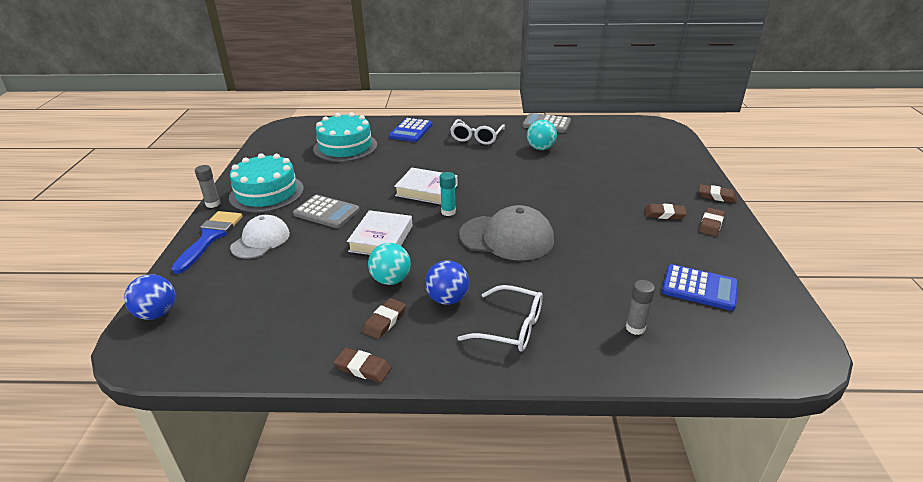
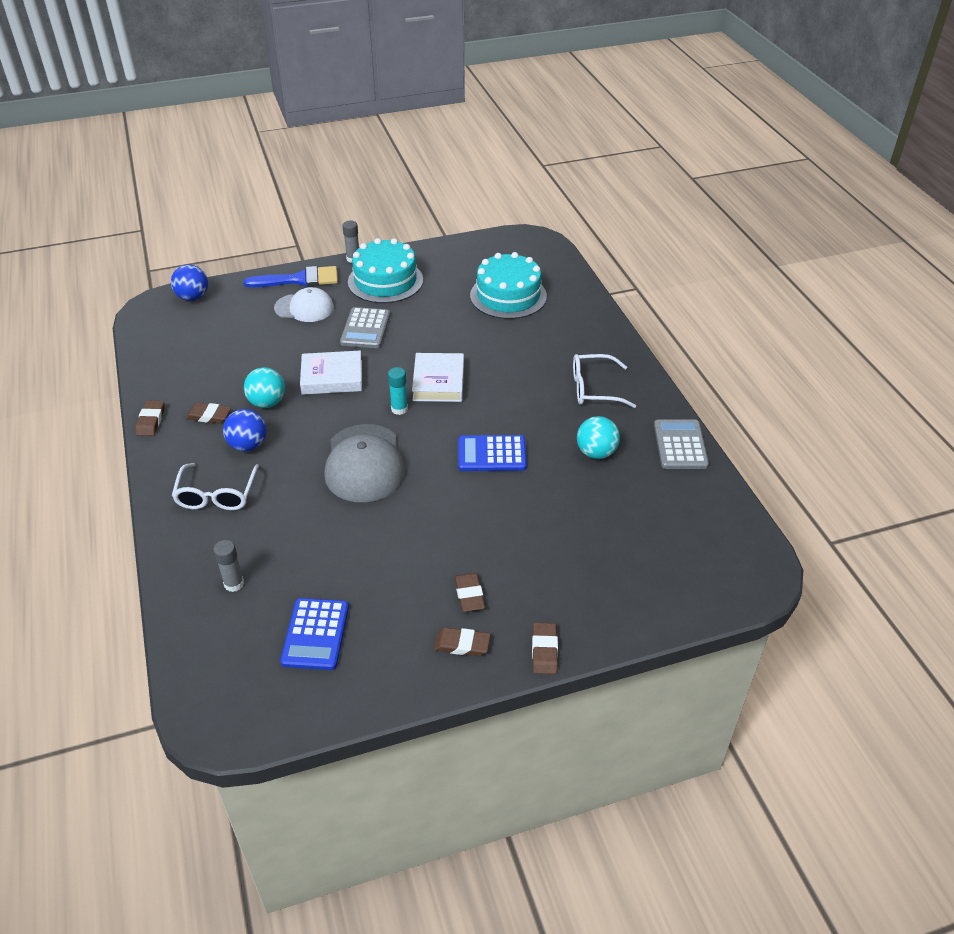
camera: 70 degrees right, 10 degrees up
(411, 131) = (579, 331): blue calculator -> blue calculator (492, 454)

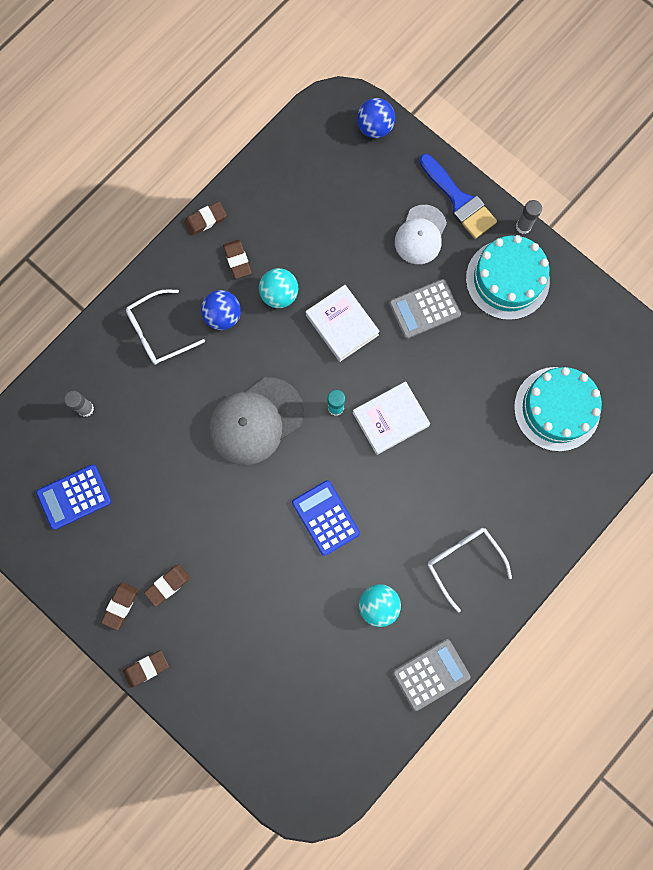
camera: 60 degrees right, 35 degrees up
(304, 308) = (420, 235): white cap -> white cap turned 45 degrees clockwise
(462, 644) = (120, 606): brown eraser -> brown eraser turned 45 degrees clockwise

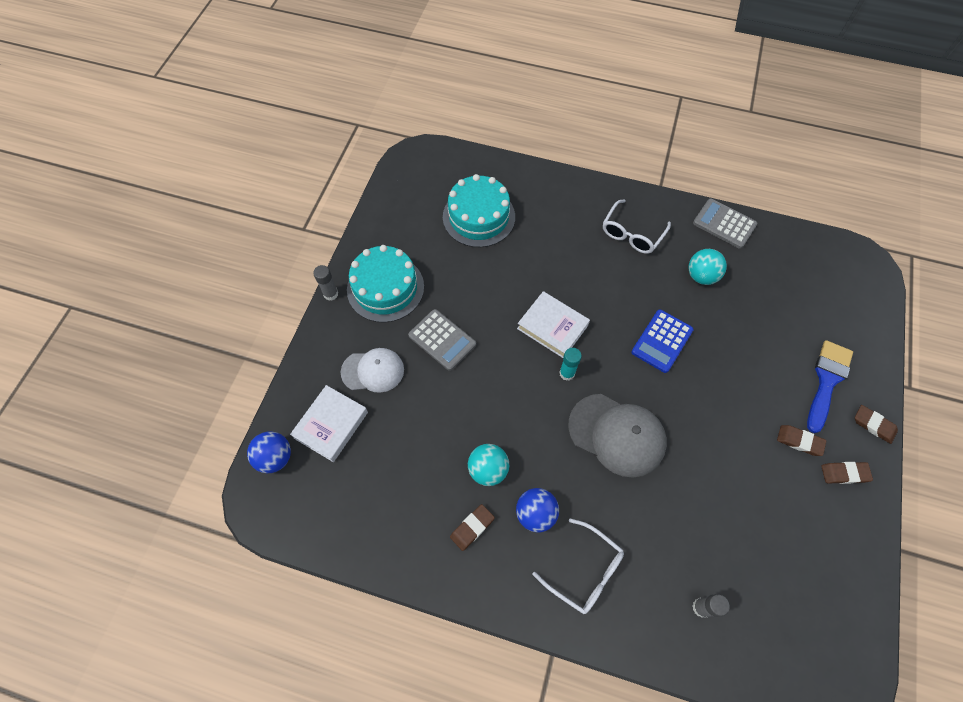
camera: 115 degrees left, 15 degrees down
(74, 497) = (787, 570): blue calculator -> none
(205, 220) = (443, 584): brown eraser -> none
(342, 325) = (490, 400): white book -> white book (331, 425)
(459, 200) = (325, 352): blue brush -> blue brush (827, 380)

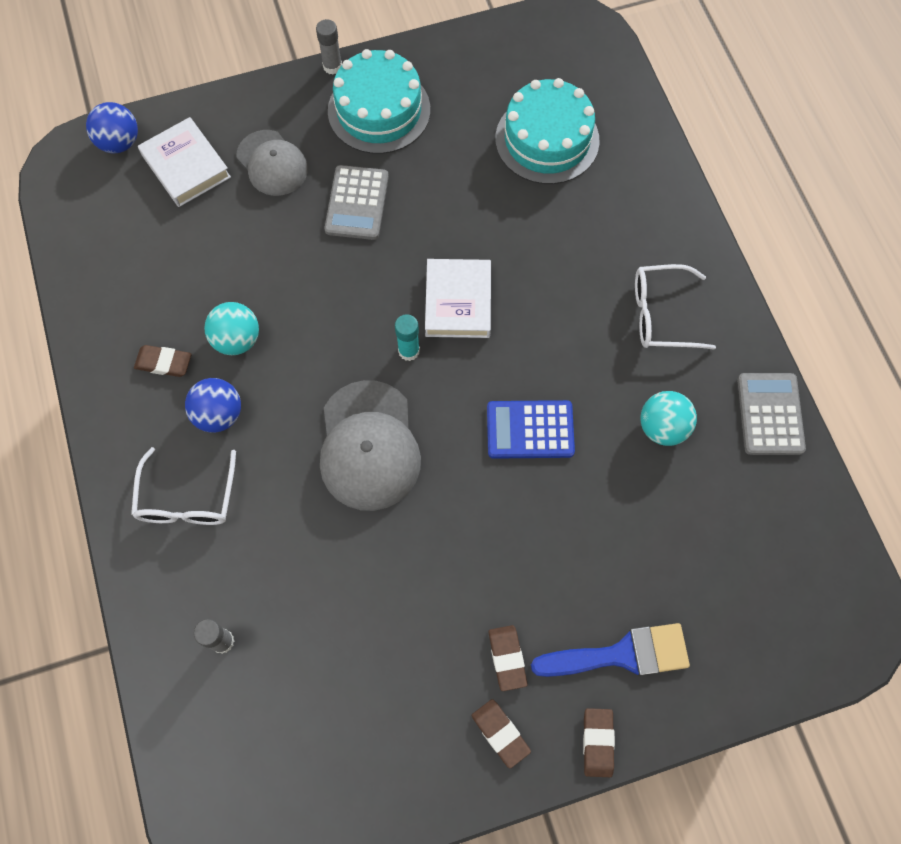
camera: 55 degrees right, 5 degrees up
(331, 425) = (186, 166): white book -> white book turned 60 degrees clockwise
(373, 371) = (272, 163): white cap -> grey cap

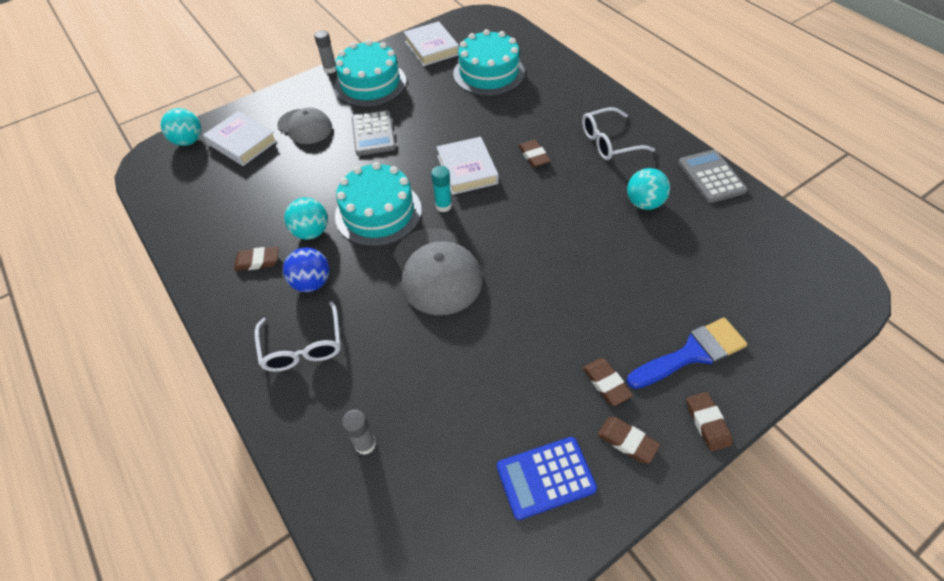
camera: 15 degrees left, 15 degrees down
(119, 143) = (188, 141): blue ball -> turquoise ball
(325, 335) = (378, 212): none -> turquoise cake
(484, 67) = (431, 48): none -> white book
(530, 430) = (552, 229): blue calculator -> blue calculator (545, 478)
(552, 306) = (534, 156): none -> brown eraser

